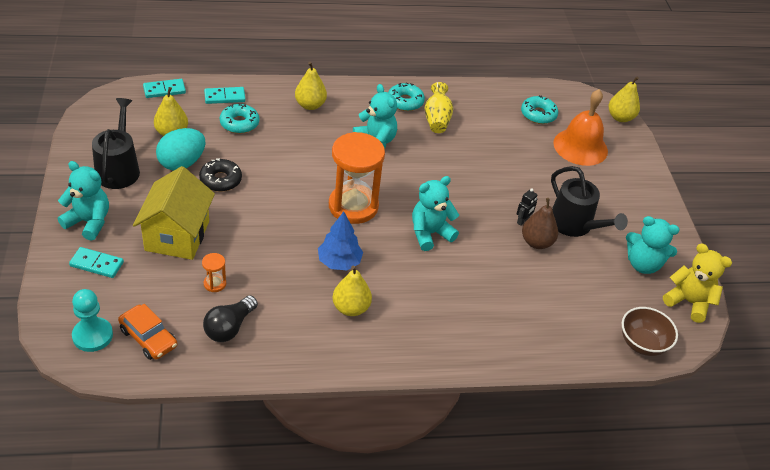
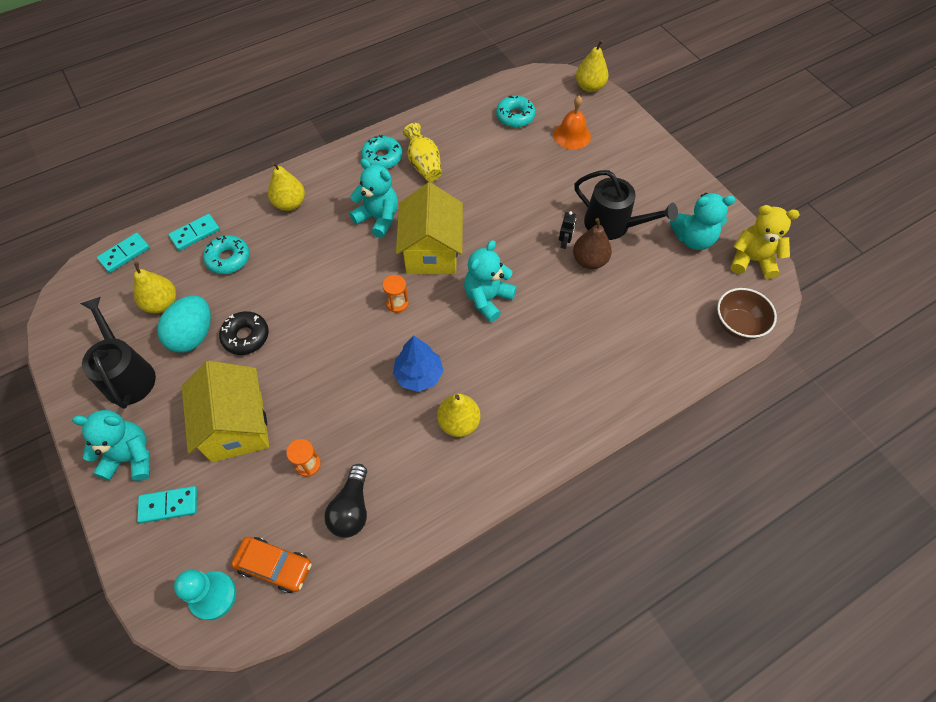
camera: 20 degrees left, 15 degrees up
(353, 206) = (397, 303): orange hourglass -> orange hourglass, size x0.41
(404, 182) = (431, 252): none -> yellow house
(580, 147) = (572, 135): orange bell -> orange bell, size x0.66

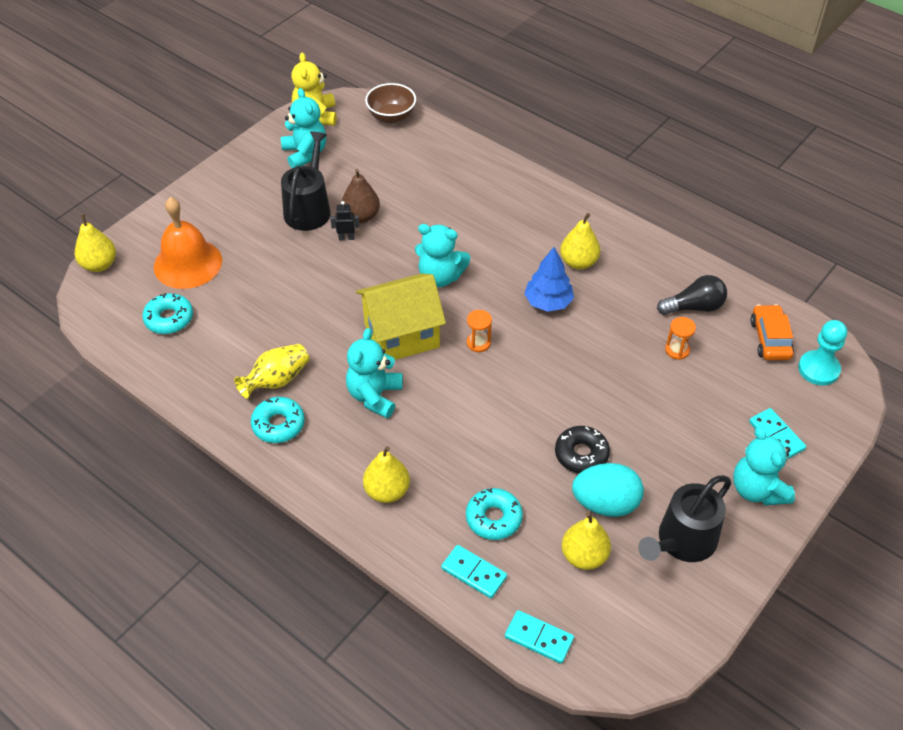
camera: 110 degrees left, 10 degrees down
(237, 426) = (676, 418): yellow house -> none
(572, 135) = (188, 263): orange bell -> orange bell, size x1.52

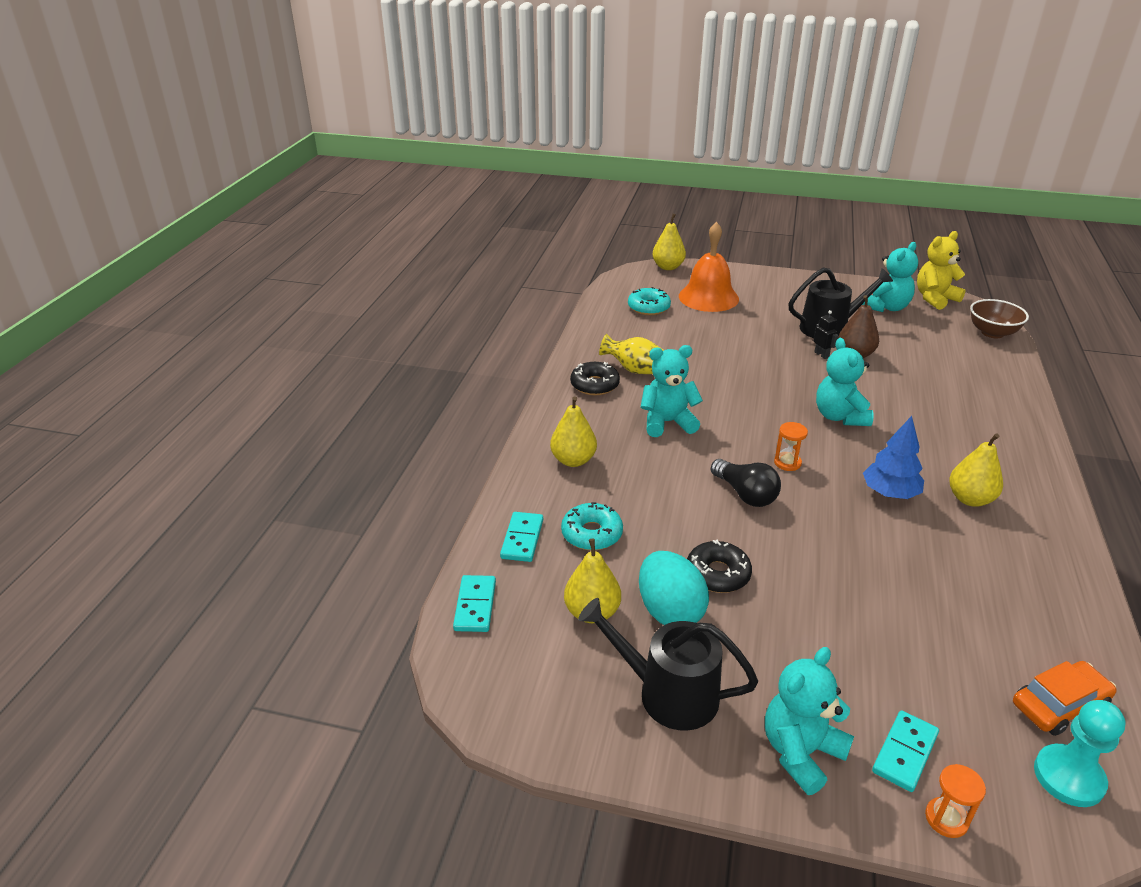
camera: 65 degrees right, 15 degrees down
(278, 425) = (594, 385): turquoise donut -> black donut
(401, 335) = (748, 416): yellow house -> none
(677, 350) = (938, 614): orange hourglass -> orange hourglass (946, 819)
(694, 307) = (1021, 613): black light bulb -> black light bulb (745, 494)

